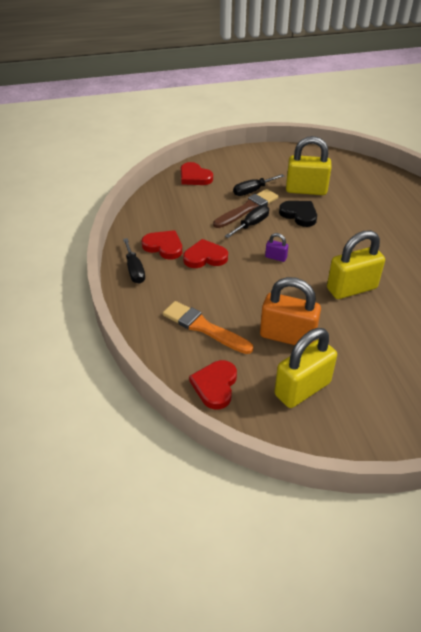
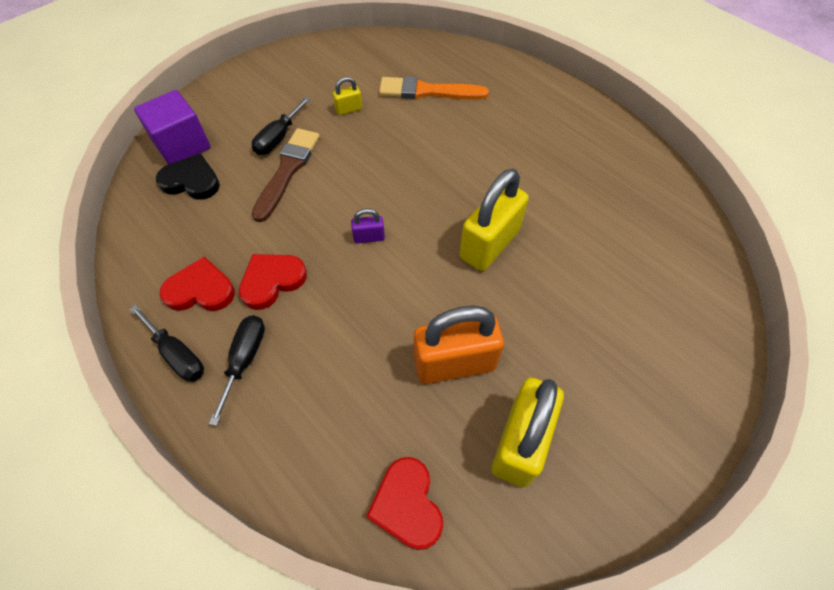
camera: 30 degrees left, 15 degrees up
(194, 177) = (182, 145): red heart -> purple cube
(204, 327) = (336, 408): orange brush -> orange brush (428, 91)
(251, 224) = (307, 196): black screwdriver -> black screwdriver (245, 360)
(299, 215) = (361, 153): black heart -> black heart (191, 181)
(306, 190) = (349, 109): yellow padlock -> yellow padlock, size x0.45

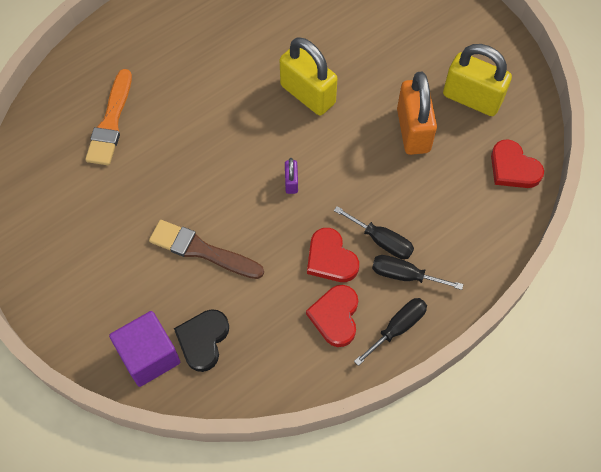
camera: 85 degrees left, 5 degrees up
(278, 138) = (154, 260): black screwdriver -> black screwdriver (381, 241)
(349, 109) = (123, 195): yellow padlock -> none
(407, 505) = (513, 168): red heart -> red heart turned 60 degrees clockwise

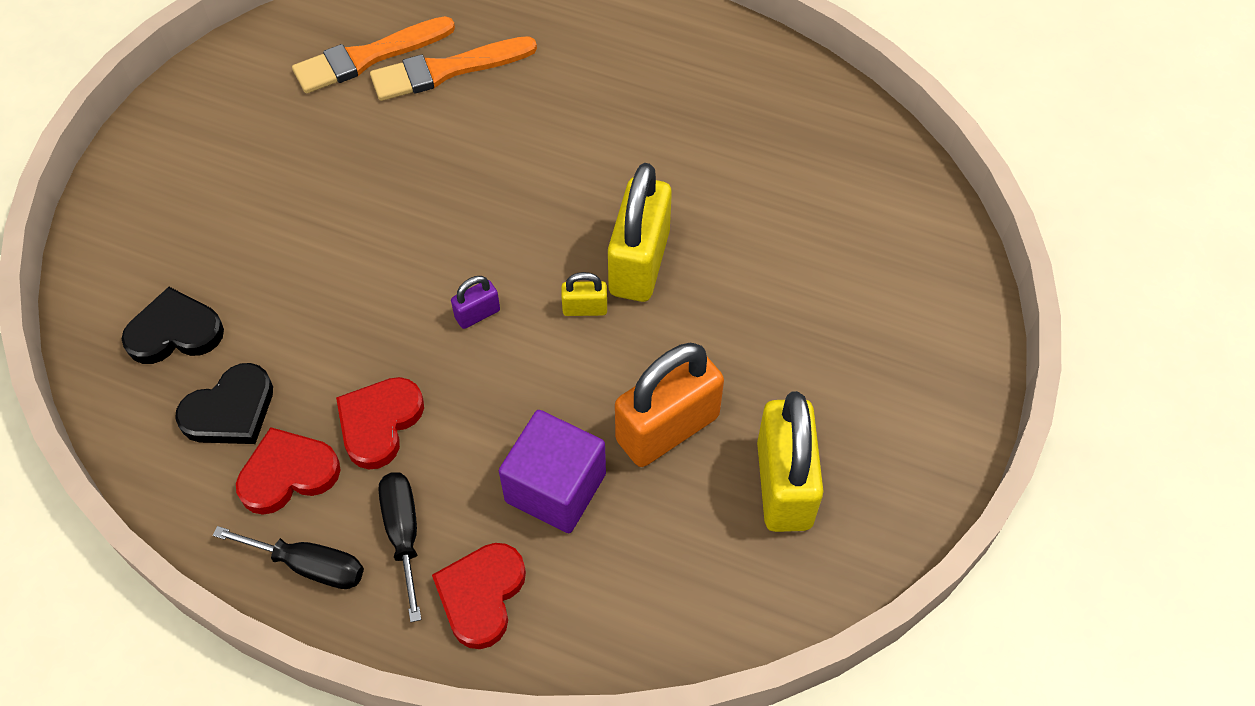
camera: 60 degrees right, 5 degrees down
(70, 157) = (368, 57): none -> orange brush
(149, 356) = (124, 284): purple cube -> purple cube (555, 487)
(202, 250) = (309, 264): brown brush -> none
(276, 330) = (230, 410): none -> black heart
(320, 132) = (585, 308): none -> yellow padlock
(381, 241) = (445, 476): black screwdriver -> none
(513, 168) = (690, 606): red heart -> red heart (481, 595)

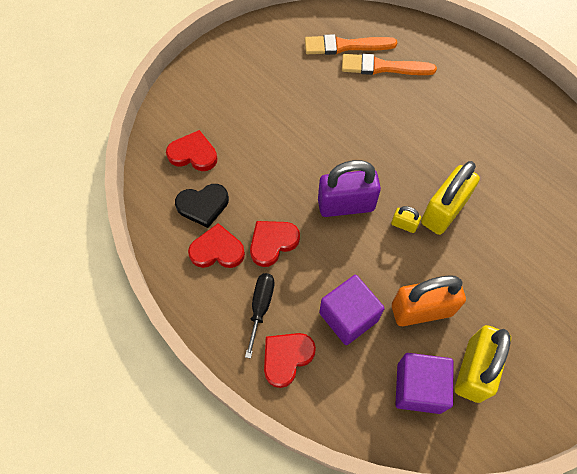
camera: 25 degrees right, 5 degrees up
(175, 332) = (193, 154): black heart -> red heart
(309, 565) = (208, 303): black screwdriver -> none
(477, 314) = (346, 205): purple padlock -> purple padlock, size x2.22
(711, 548) = (419, 388): none -> purple cube

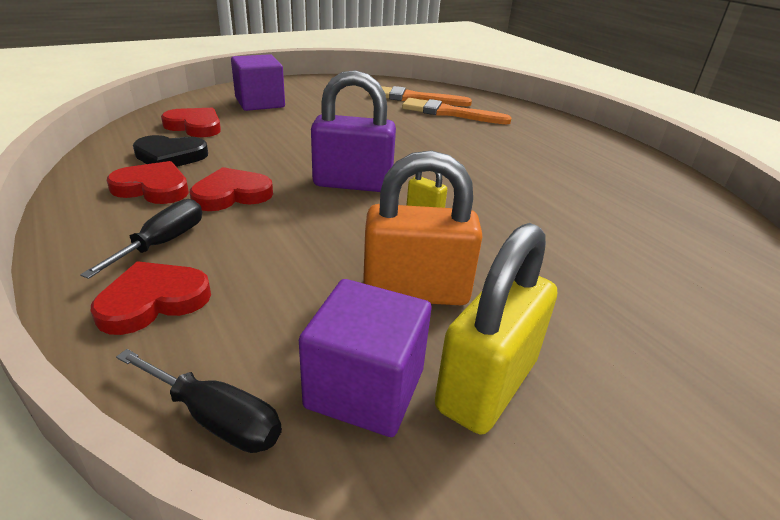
camera: 10 degrees right, 30 degrees down
(348, 317) = (290, 276): purple cube -> purple cube (260, 103)
(360, 423) = (215, 418): none -> black screwdriver
(443, 211) = (487, 209): yellow padlock -> none

